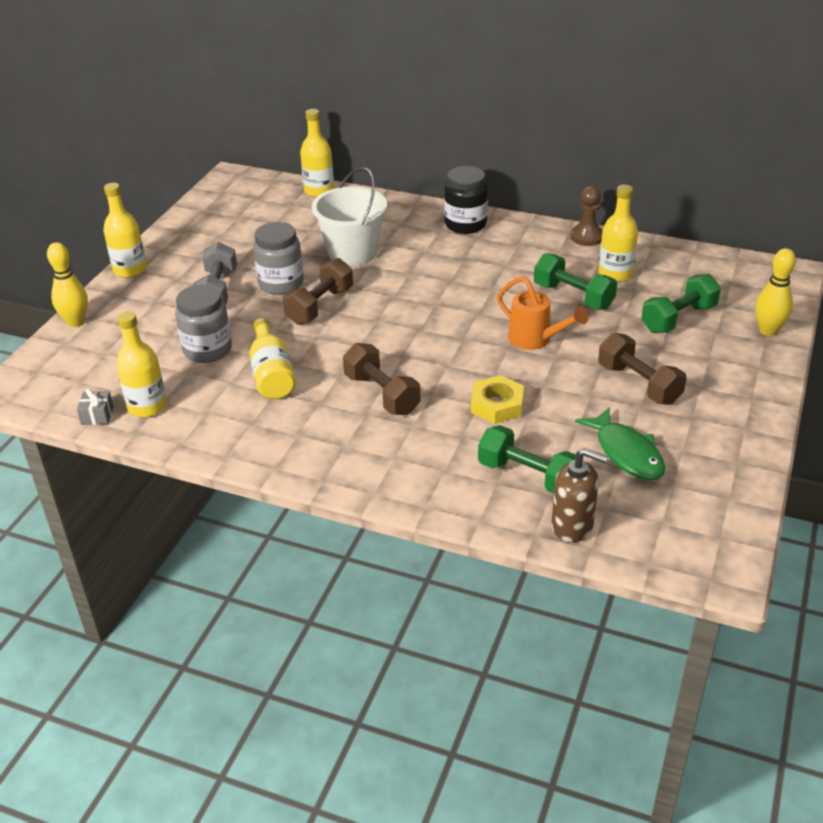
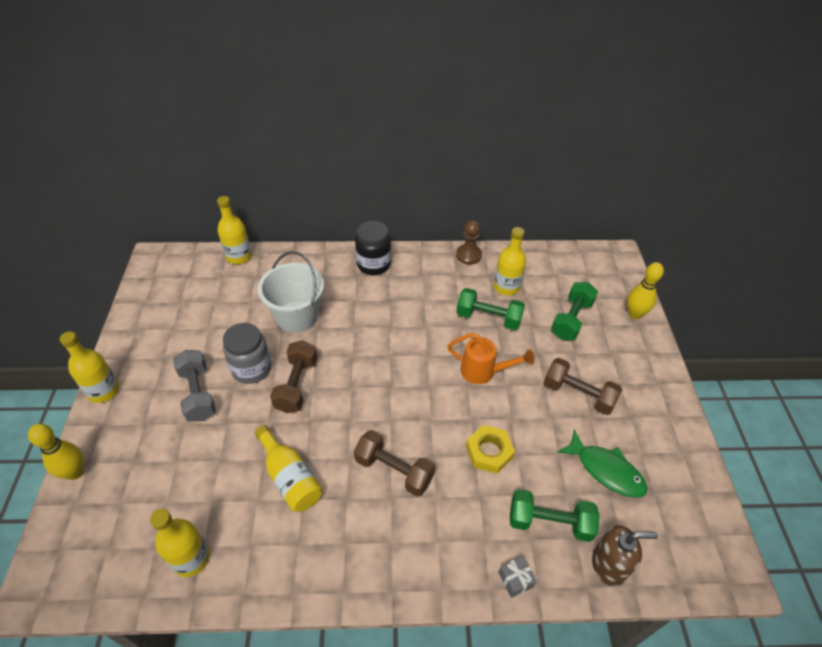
camera: 25 degrees left, 10 degrees up
(97, 415) = (146, 588): grey gift -> grey gift (515, 579)
(207, 350) = (219, 467): grey jar -> none

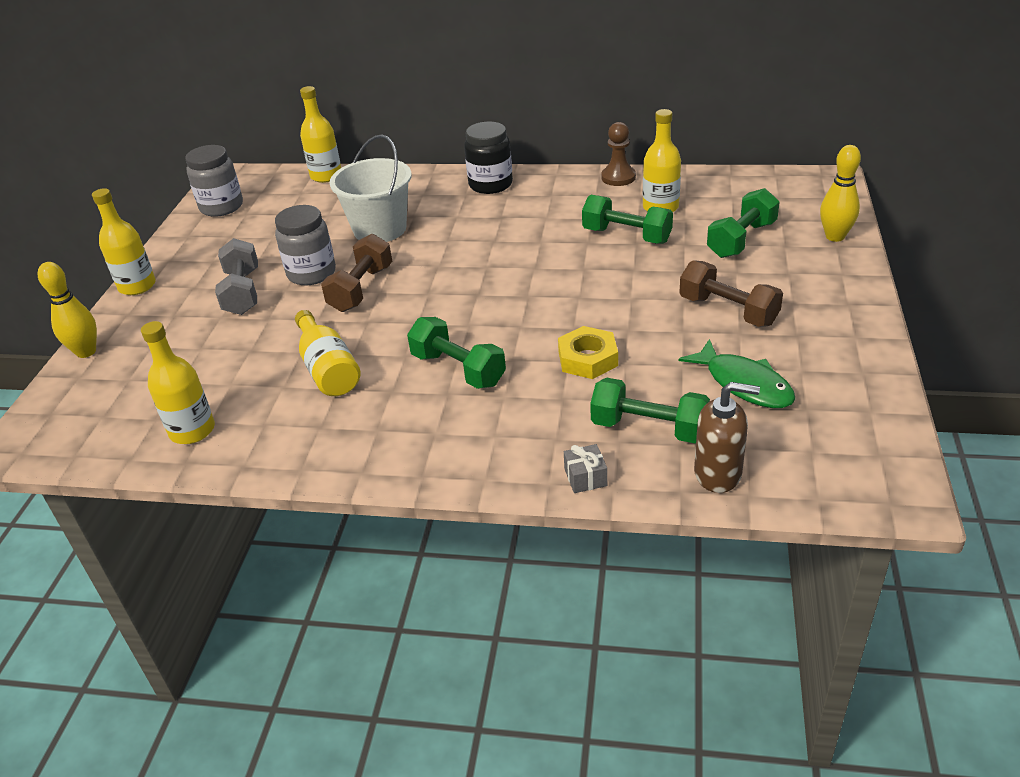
camera: 15 degrees right, 10 degrees down
(157, 294) = (221, 207): none -> grey jar
(394, 470) = (458, 369): brown dumbbell -> green dumbbell
(484, 372) = (604, 285): orange watering can -> none

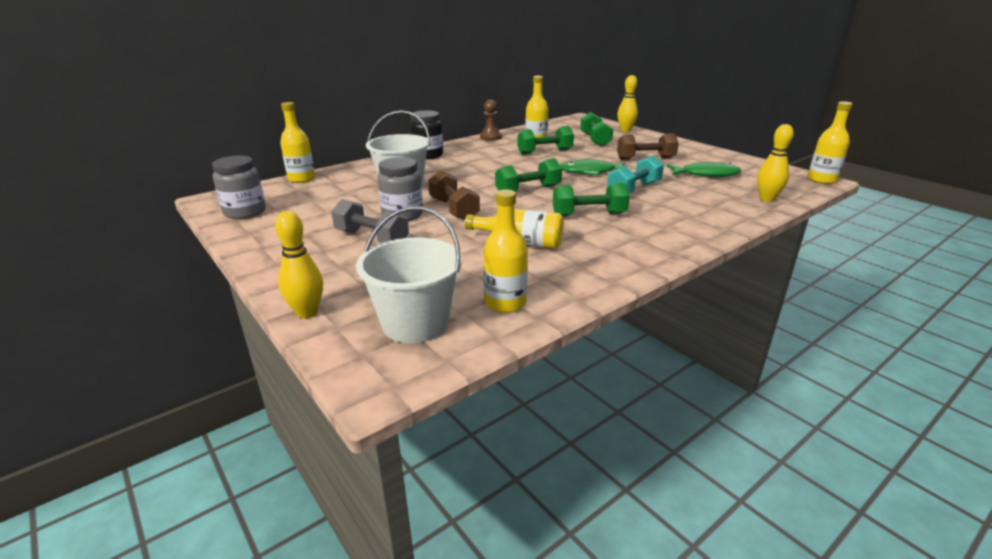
camera: 50 degrees left, 10 degrees down
(115, 408) = (415, 323): none -> white bucket
(137, 286) = (266, 267): yellow bottle -> yellow bottle (821, 180)
(585, 477) = (733, 221): grey gift -> none
(587, 358) = (634, 189): yellow nut -> turquoise dumbbell
(605, 301) = (591, 172): none -> green fish
(649, 428) = (712, 198): green dumbbell -> green dumbbell (528, 190)
(718, 473) = (767, 199): brown soap dispenser -> yellow bowling pin

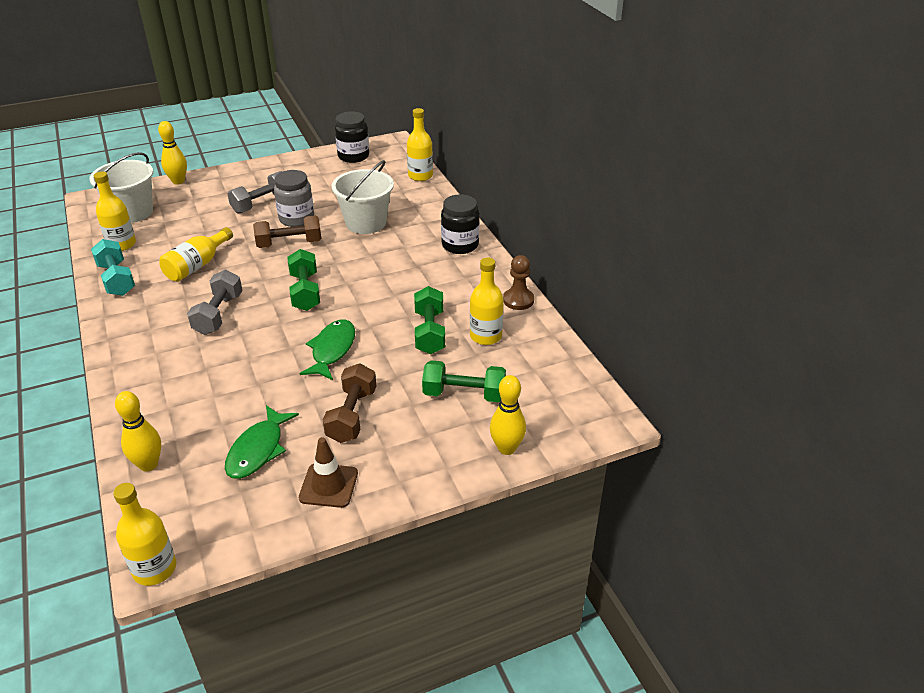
camera: 105 degrees right, 10 degrees up
(245, 212) = (353, 156): grey jar -> black jar
(589, 214) = (218, 314): green dumbbell -> grey dumbbell
(634, 189) = (255, 365): turquoise dumbbell -> turquoise dumbbell (116, 279)
(704, 156) = (328, 485): none -> brown traffic cone

